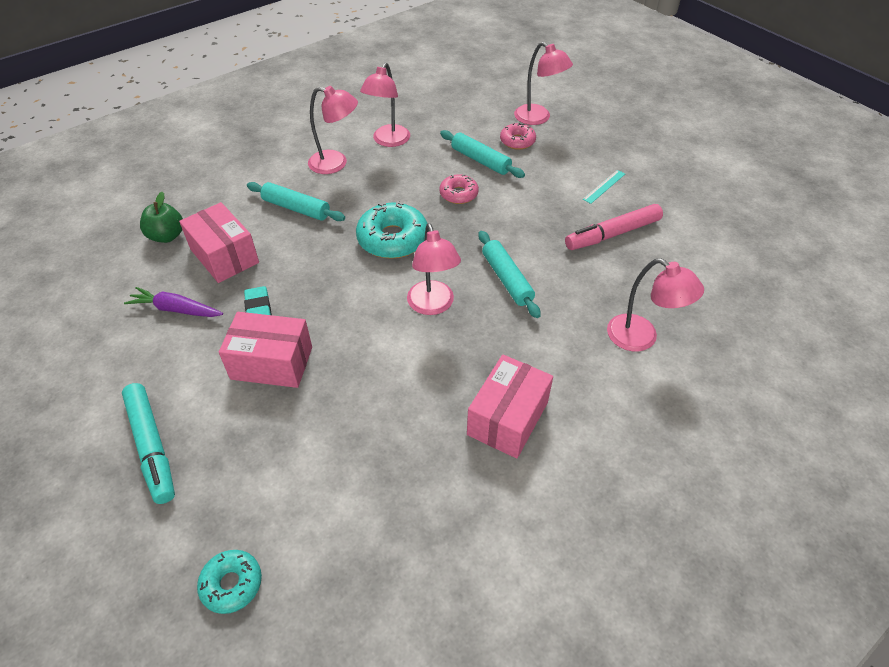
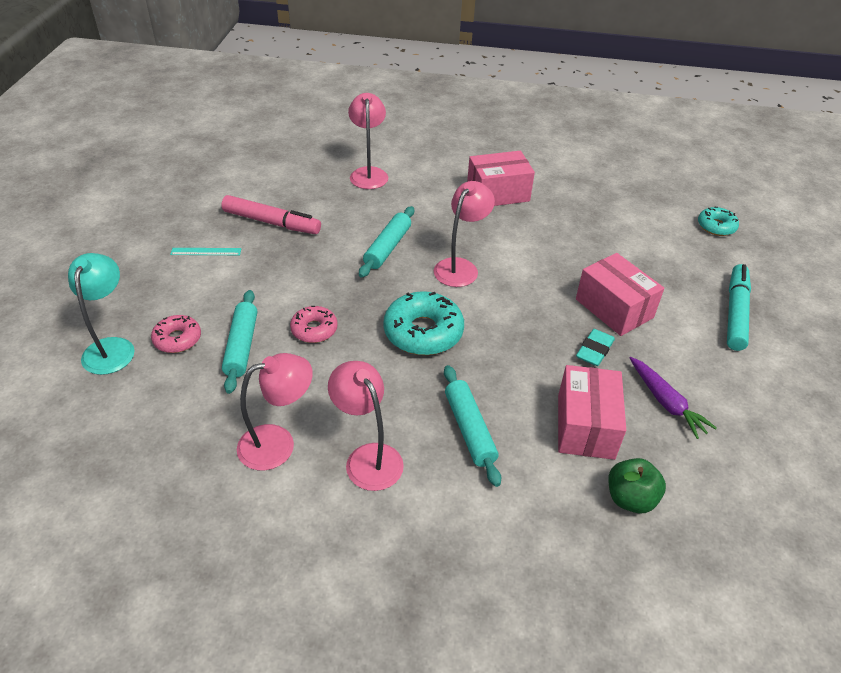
camera: 135 degrees left, 5 degrees down
(538, 118) = (111, 347): pink lamp -> turquoise lamp

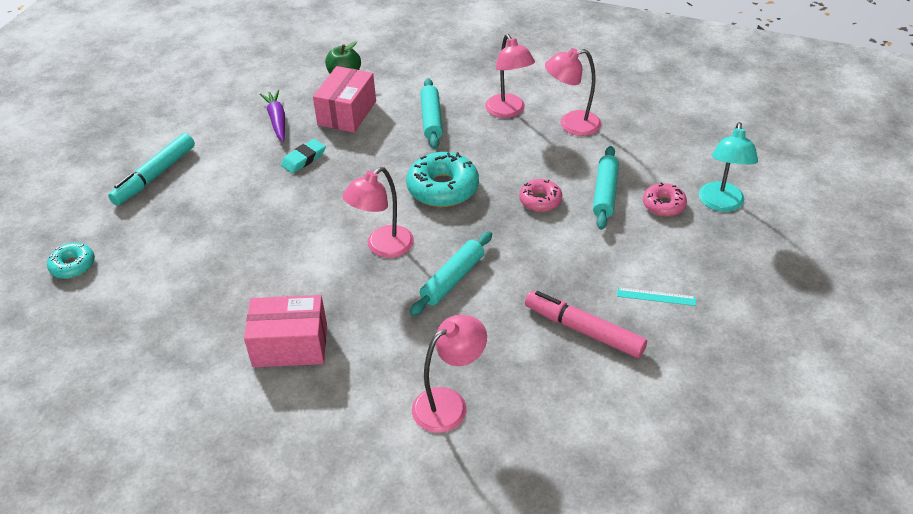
camera: 165 degrees left, 0 degrees up
(368, 173) = (449, 403): pink lamp -> pink lamp turned 135 degrees counterclockwise
(614, 308) = (260, 190): pink box -> none

